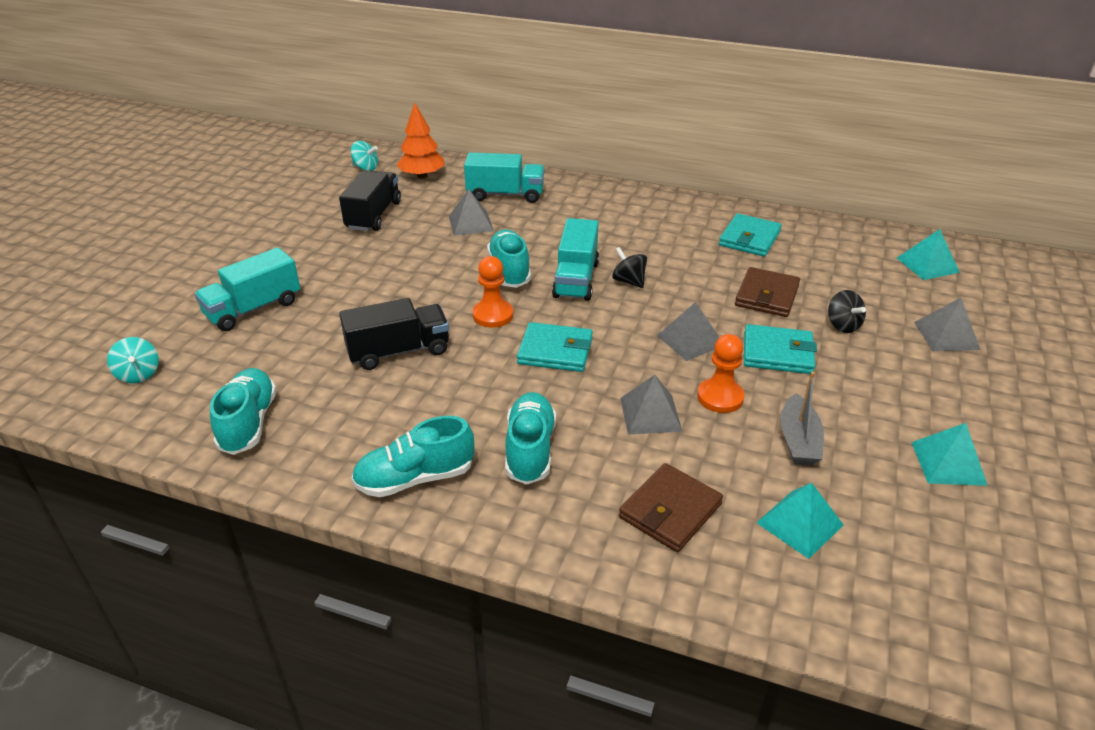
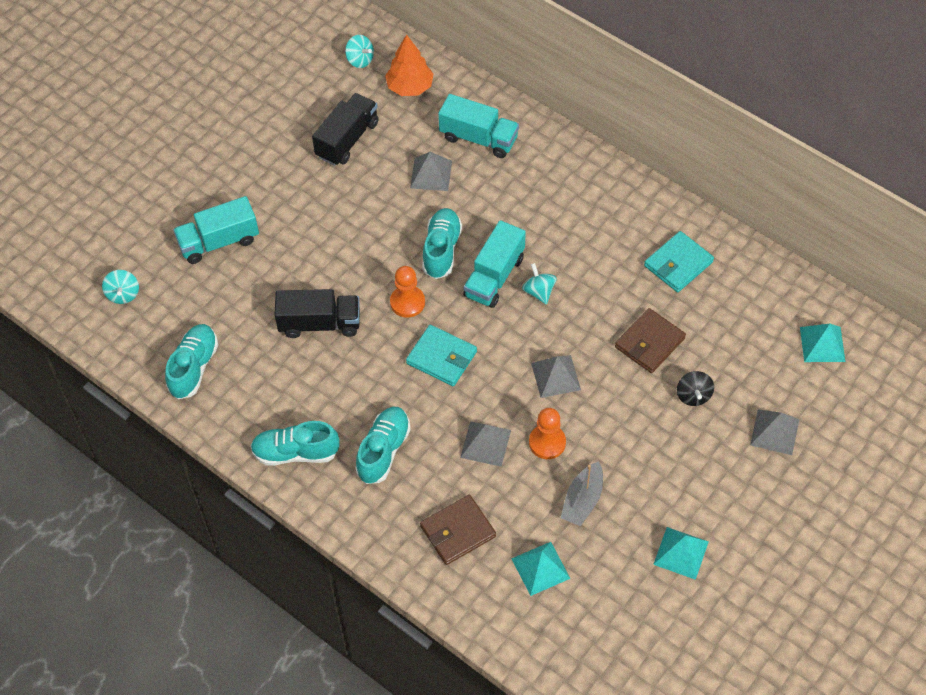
camera: 20 degrees right, 20 degrees up
(629, 281) = (539, 292): black spinning top -> turquoise spinning top
(777, 353) = (619, 410): turquoise wallet -> none

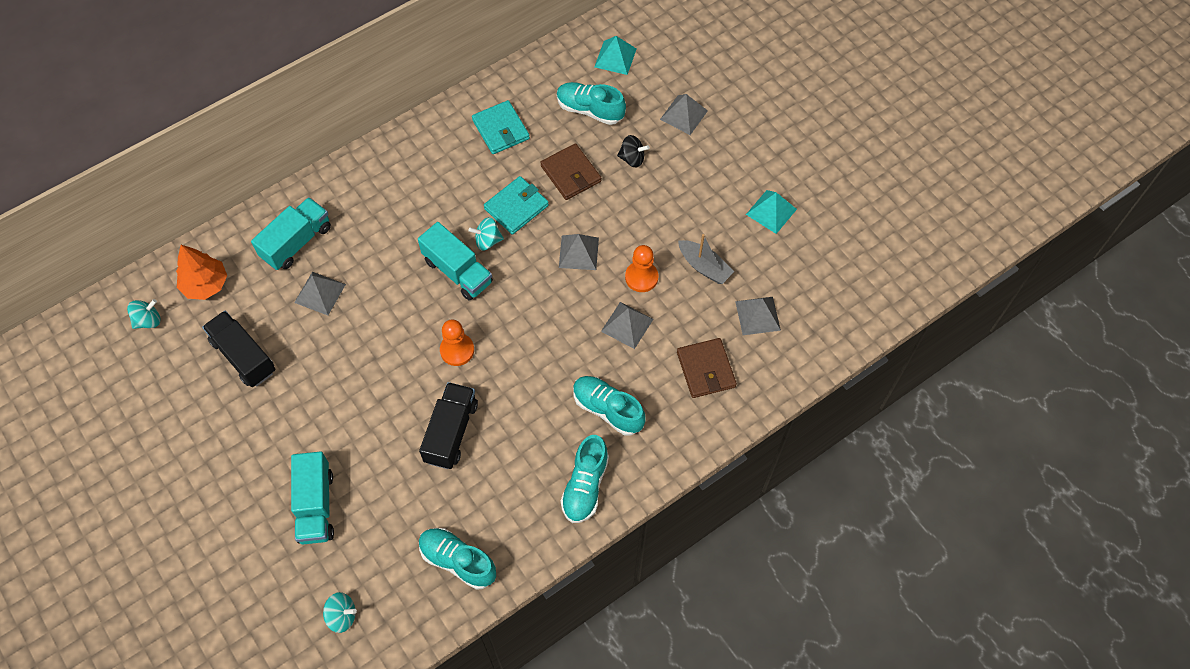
camera: 75 degrees left, 5 degrees up
(441, 250) = (410, 306): turquoise shoe -> turquoise shoe (590, 110)
(441, 357) = (527, 337): turquoise wallet -> turquoise wallet (516, 207)
(540, 568) = (757, 315): turquoise pyramid -> grey pyramid

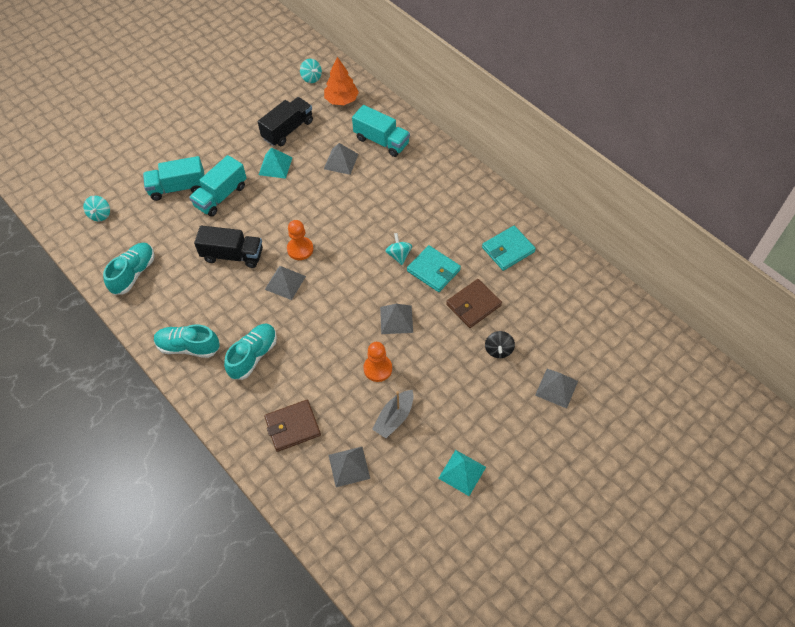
camera: 85 degrees right, 5 degrees down
(457, 271) = (368, 240): turquoise truck -> turquoise truck (221, 196)
(590, 110) = (543, 312): turquoise shoe -> none
(615, 57) = (607, 325): turquoise pyramid -> turquoise pyramid (275, 166)
(627, 325) = (331, 362): grey pyramid -> grey pyramid (285, 282)

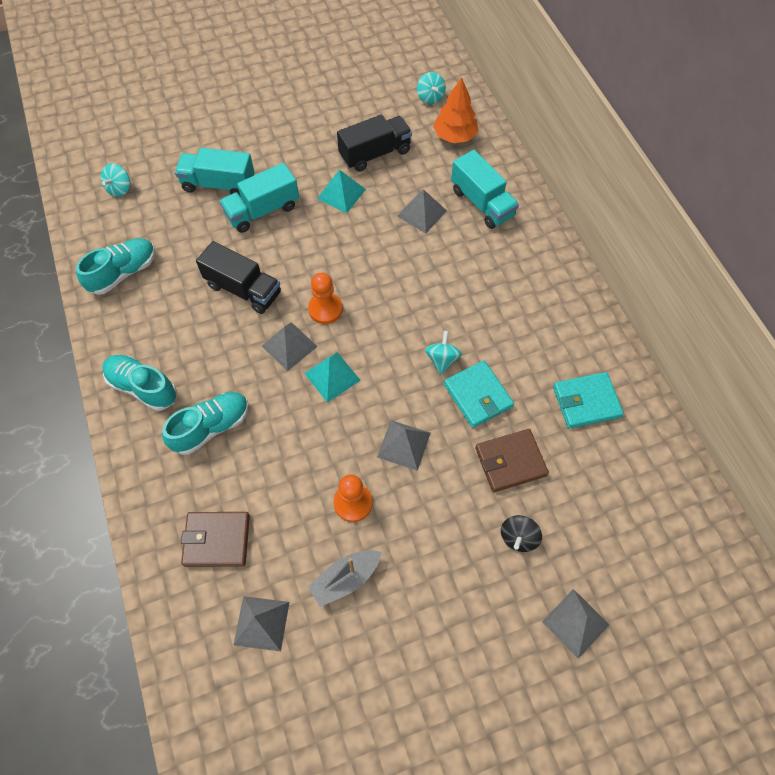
camera: 20 degrees right, 5 degrees up
(462, 472) = (400, 693): turquoise pyramid -> turquoise pyramid (332, 376)

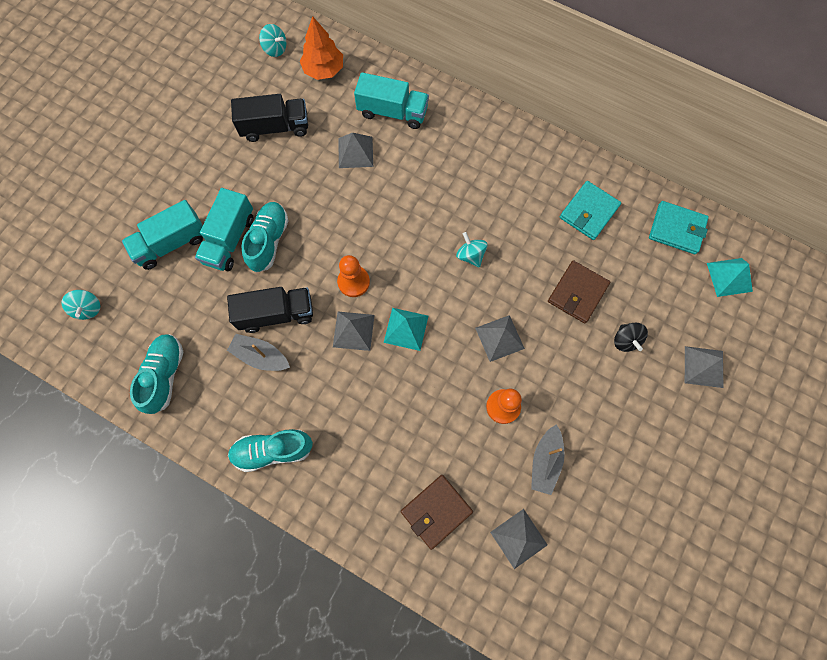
camera: 40 degrees left, 10 degrees up
(202, 311) = (260, 356): none -> grey boat
(211, 427) = (354, 437): turquoise shoe -> turquoise shoe (268, 241)
(341, 194) = (279, 180): turquoise pyramid -> turquoise pyramid (729, 277)
(375, 154) = (275, 127): black truck -> black truck turned 60 degrees clockwise
(478, 395) = (517, 263): turquoise wallet -> turquoise wallet (676, 229)

